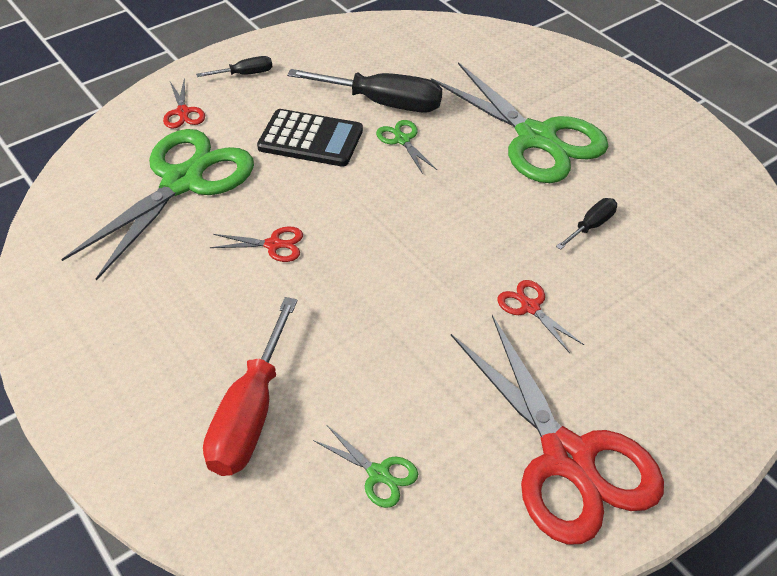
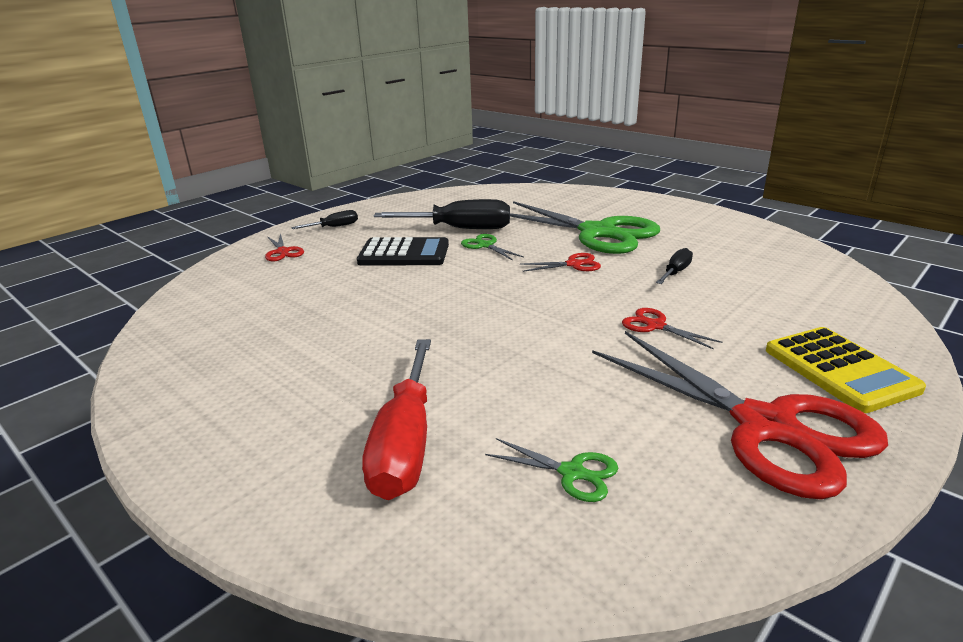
camera: 10 degrees left, 20 degrees down
(183, 181) = (291, 290): green scissors -> none
(273, 245) = (391, 318): red scissors -> red scissors (574, 264)
(678, 403) = (839, 370): none -> yellow calculator

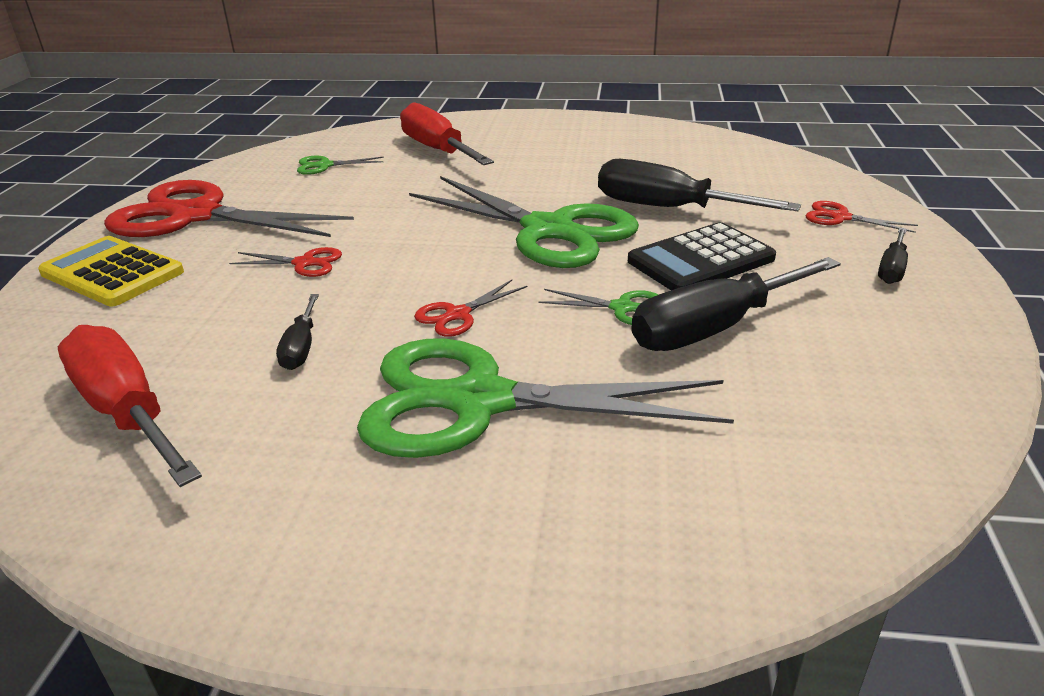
camera: 145 degrees right, 5 degrees up
(350, 287) = (668, 208): none -> black screwdriver
(452, 296) = (549, 230): none -> green scissors
(780, 268) = (127, 411): none -> red screwdriver

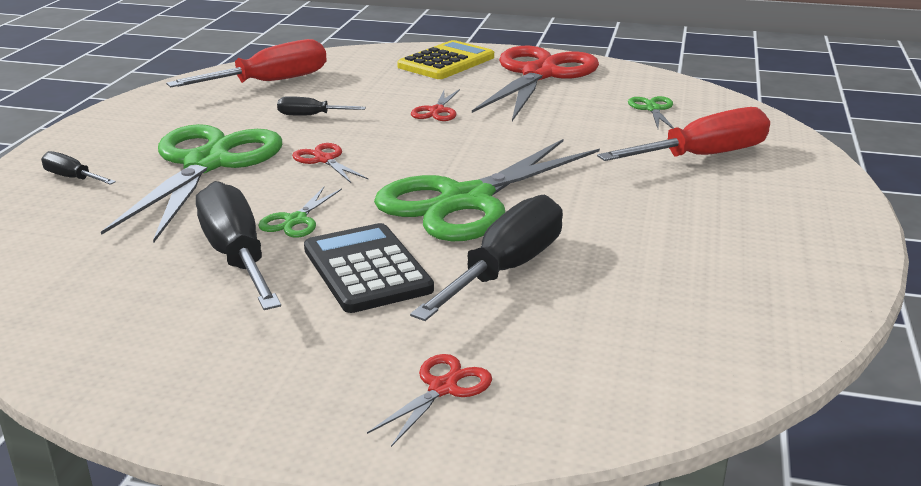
camera: 95 degrees right, 5 degrees down
(892, 269) = (286, 386): black screwdriver -> black screwdriver (72, 178)

